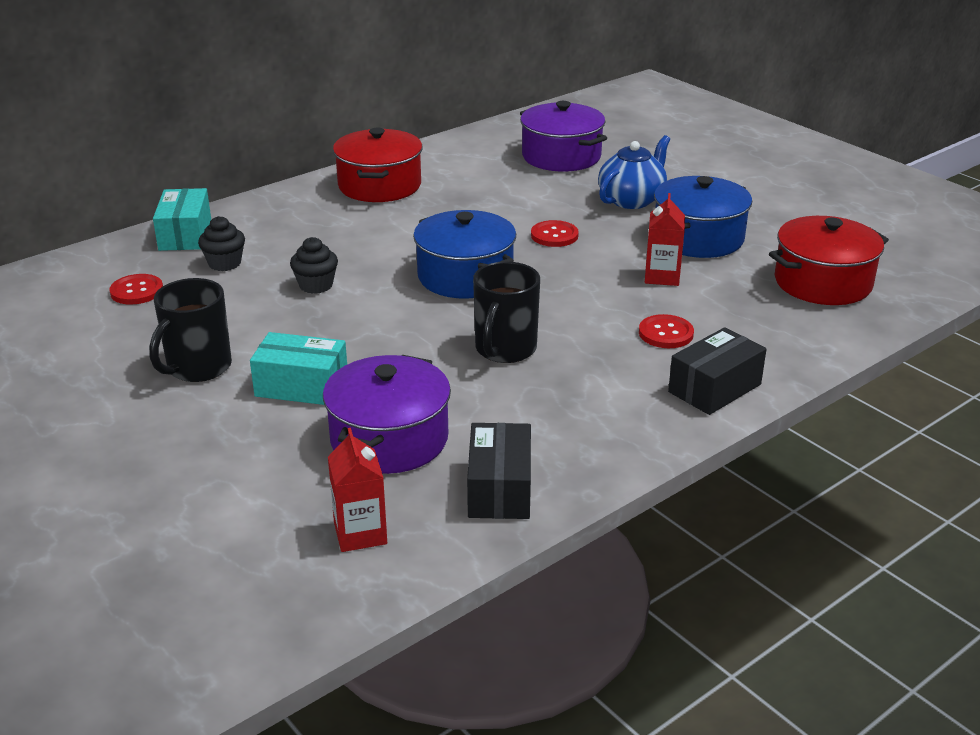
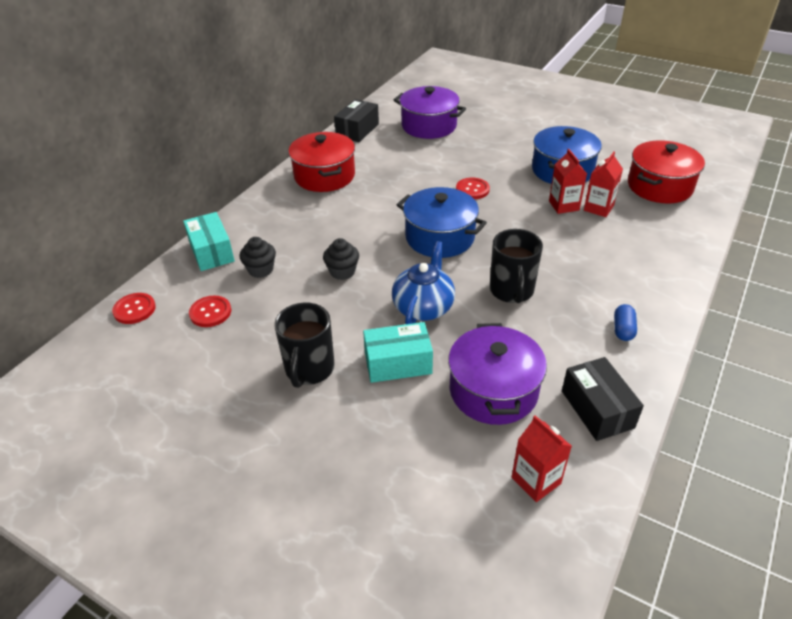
camera: 20 degrees left, 10 degrees up
(612, 421) = (623, 329): none -> blue capsule
(632, 200) = (499, 150): blue teapot -> blue teapot (423, 307)
(666, 333) = (600, 250): red button -> red button (134, 309)
(708, 289) = (598, 208): none -> red carton
(715, 388) = (662, 284): black box -> black box (357, 130)

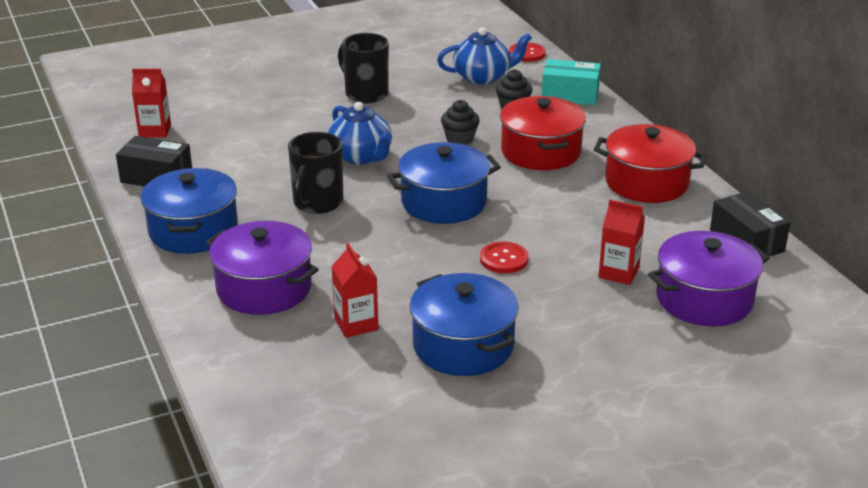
camera: 125 degrees right, 10 degrees down
(210, 312) = (483, 77): red button -> blue teapot
(398, 363) = (319, 125): turquoise box -> none
(493, 390) = (237, 148): purple pot -> purple pot (264, 288)
(511, 291) = (317, 203): black mug -> black mug turned 105 degrees counterclockwise
(563, 205) = (393, 303): red carton -> red carton (618, 273)
(623, 329) = (193, 230): blue capsule -> blue pot
(659, 186) = (329, 402): red pot -> red pot (540, 152)

